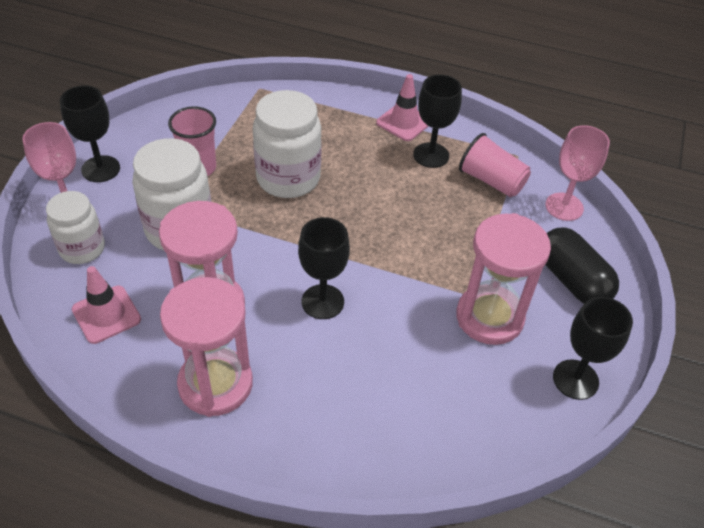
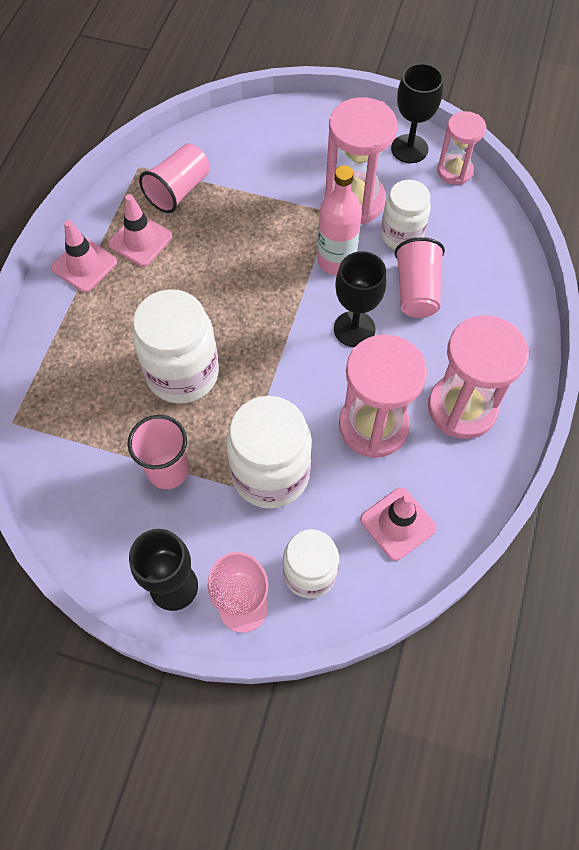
camera: 90 degrees left, 15 degrees up
(367, 361) = (416, 291): none -> pink cup
(407, 294) = (336, 261): none -> pink bottle
(431, 155) = (140, 240): black goblet -> pink traffic cone
(443, 356) = (401, 235): none -> white jar
(545, 424) = (454, 171): none -> pink hourglass
(564, 207) = (212, 137): pink goblet -> none
(572, 280) = (304, 140): black capsule -> none

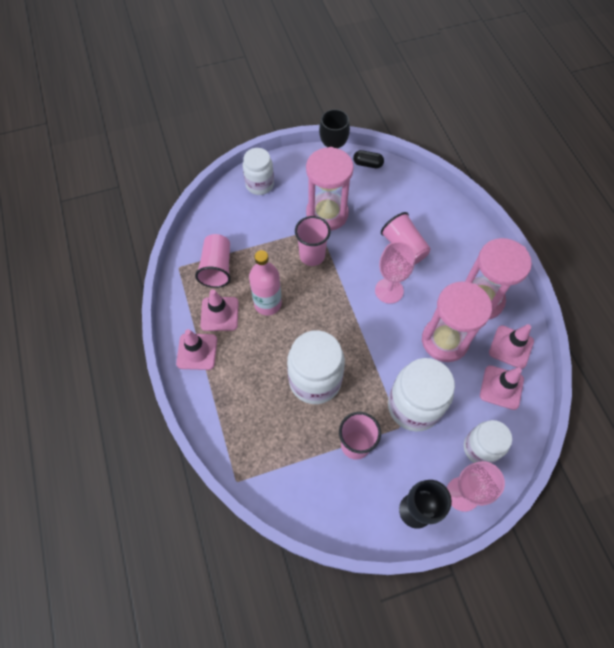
camera: 35 degrees left, 0 degrees up
(296, 237) = (312, 256): none -> pink cup
(336, 261) = (346, 256): pink bottle -> pink bottle (267, 304)
(354, 329) = (389, 290): black goblet -> pink goblet
(401, 235) = (370, 219): white jar -> white jar (259, 185)
(452, 486) = (511, 347): none -> pink traffic cone
(454, 171) = (367, 164): pink hourglass -> black capsule

